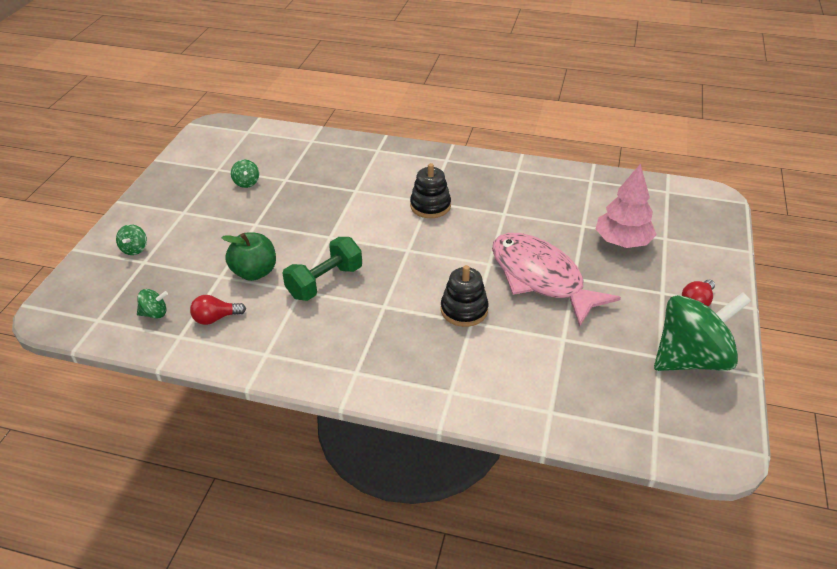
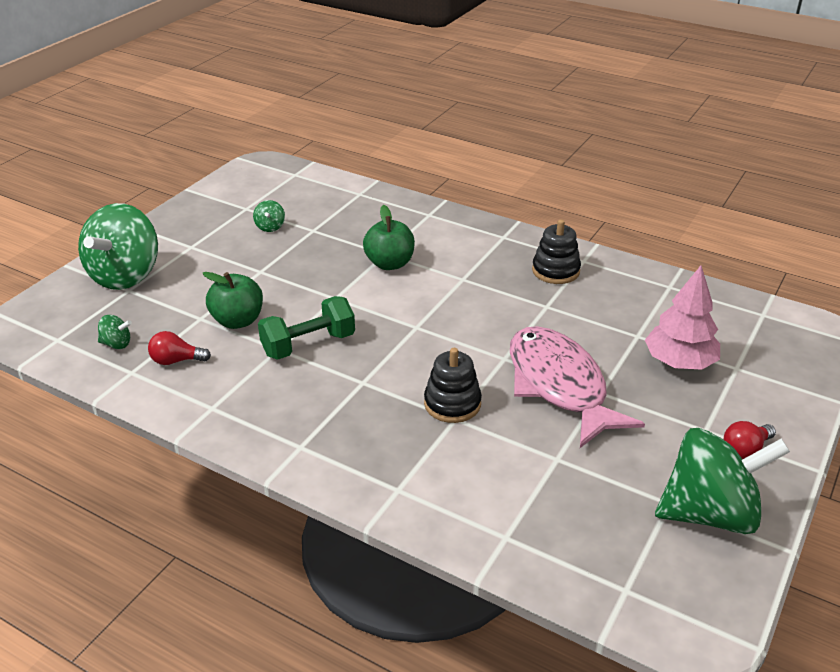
camera: 15 degrees right, 5 degrees down
(135, 249) = (125, 275): green spinning top -> green spinning top, size x2.48
(363, 199) = (389, 264): none -> green apple
(430, 206) = (463, 284): black stacking toy -> black stacking toy (555, 271)

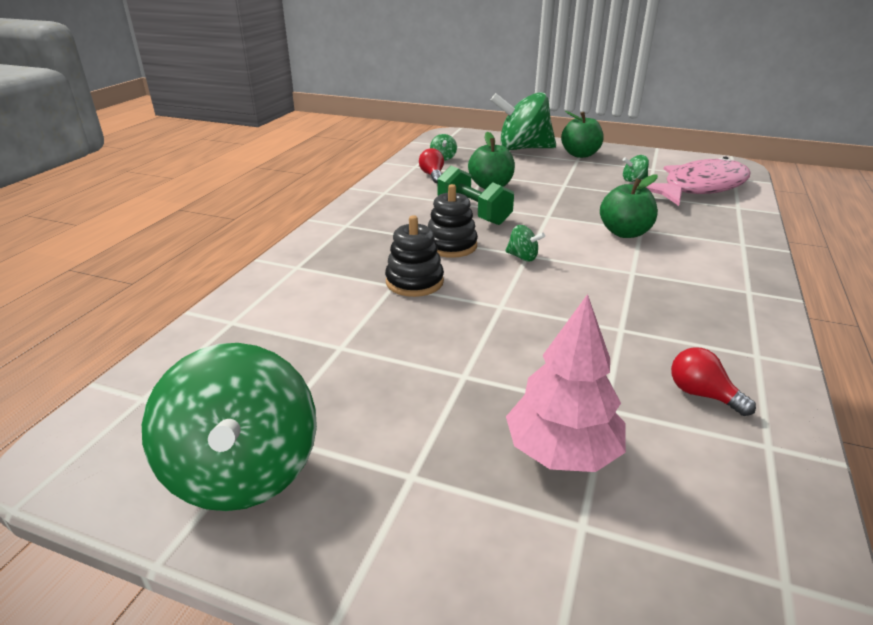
camera: 80 degrees right, 5 degrees down
(175, 240) = (580, 154): none -> green apple
(420, 330) = (522, 257): none -> green spinning top
(555, 271) = (707, 333): black stacking toy -> black stacking toy (451, 246)
(559, 385) = (466, 344): pink fish -> pink fish (699, 188)
(745, 449) = (373, 522): red light bulb -> red light bulb (702, 394)

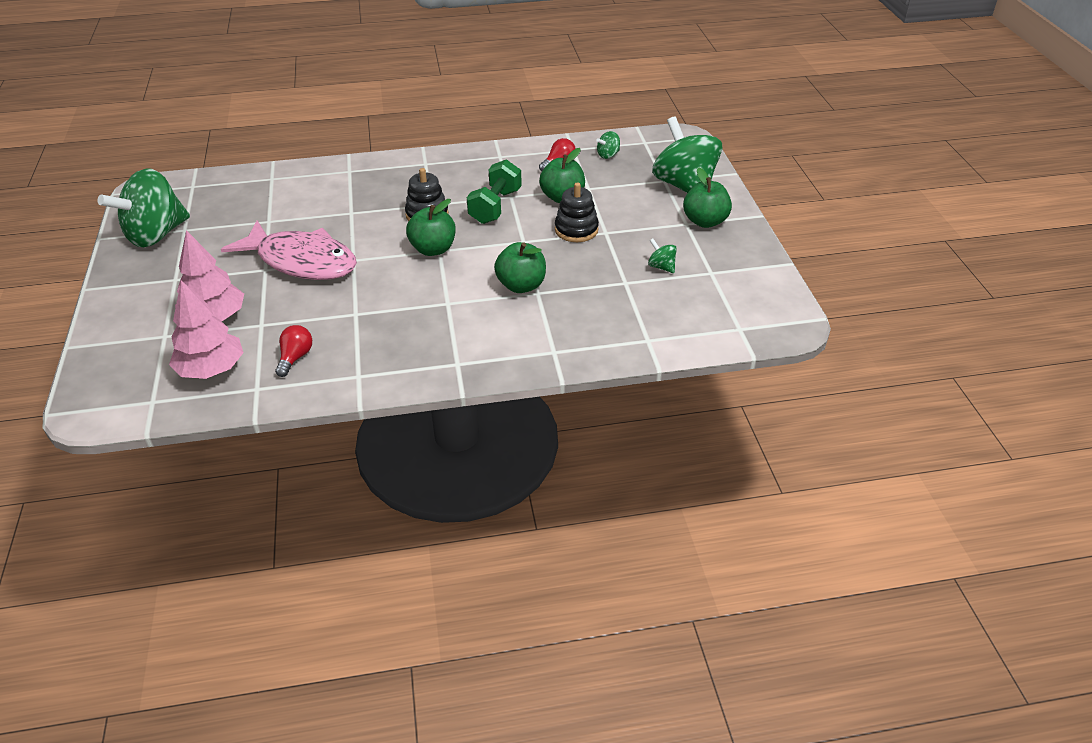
camera: 60 degrees right, 10 degrees up
(414, 282) = (361, 218): black stacking toy -> black stacking toy (576, 230)
(522, 257) = (433, 249): green spinning top -> green apple
(699, 188) = (681, 309): pink fish -> pink fish (302, 261)
(707, 484) = (212, 369): none -> pink tree

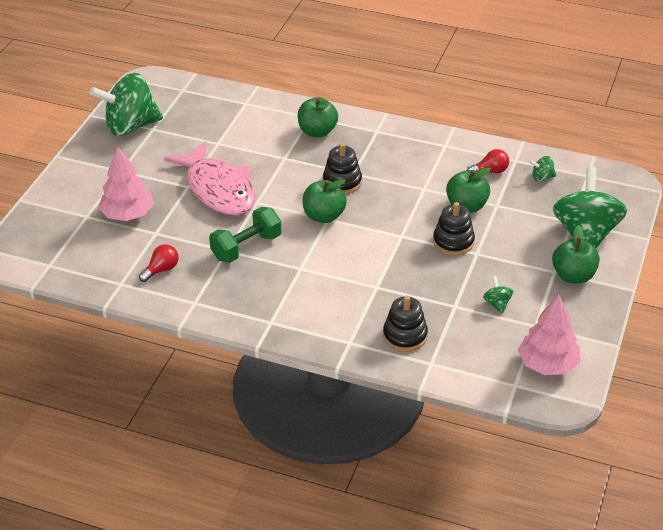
camera: 30 degrees right, 0 degrees up
(212, 369) = (101, 256): pink tree -> pink tree (547, 364)
(495, 206) = (403, 194): green dumbbell -> green dumbbell (246, 247)
(521, 285) = (368, 275): green apple -> green apple (317, 131)
(602, 325) = (405, 336): none -> black stacking toy

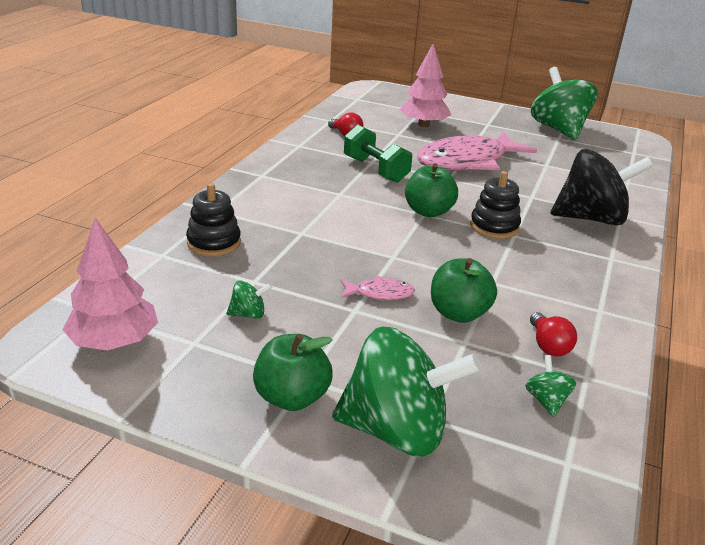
camera: 90 degrees right, 10 degrees down
(317, 131) = (591, 218): green apple -> black spinning top
(453, 242) = (380, 293): black stacking toy -> pink fish

